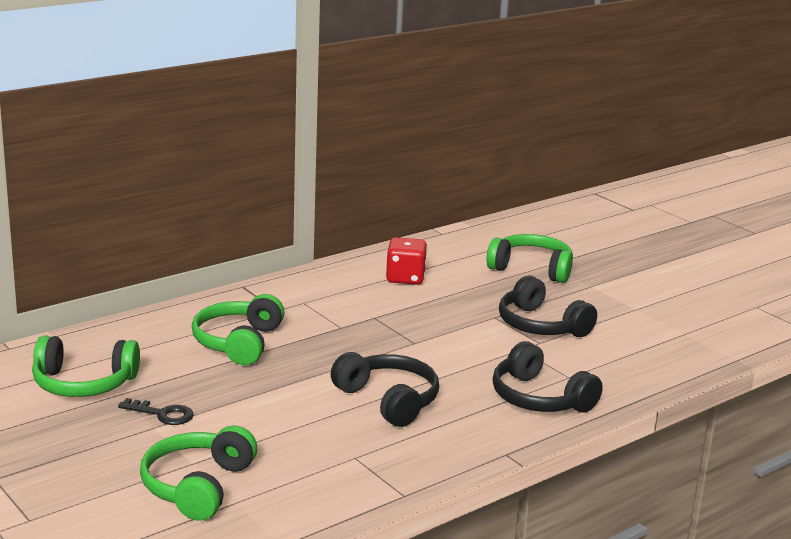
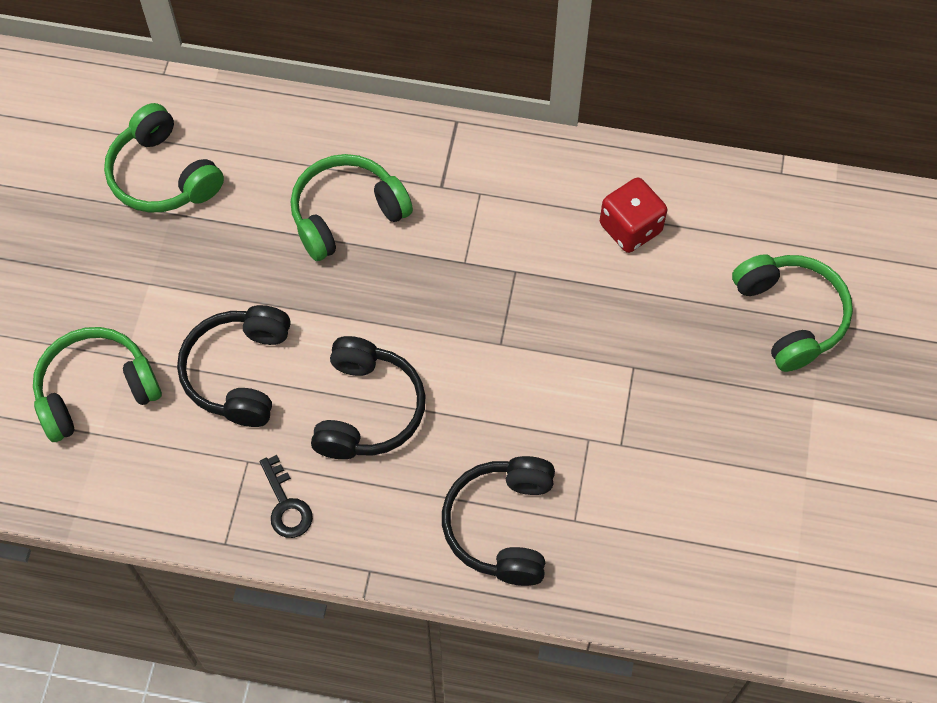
camera: 50 degrees right, 40 degrees up
(162, 414) = (173, 271): black key -> black key (286, 505)
(540, 325) = (660, 419): black headphones -> black headphones (238, 372)

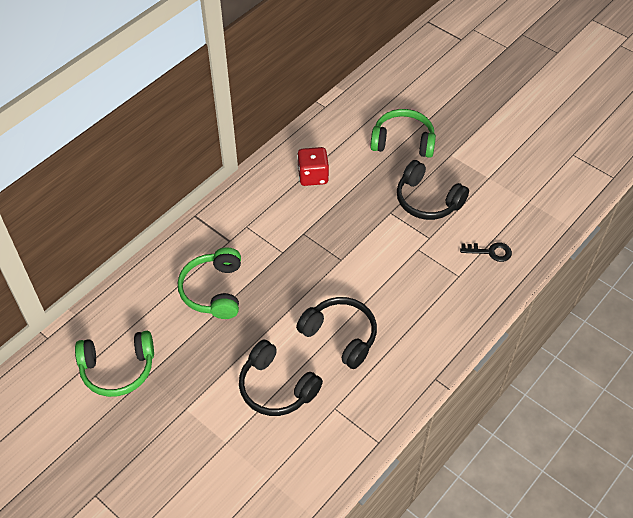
camera: 60 degrees left, 10 degrees down
(96, 390) = (237, 468): green headphones -> none
(286, 505) = (373, 401): black key -> black key (490, 252)
(501, 525) = (443, 308): black headphones -> black headphones (427, 200)

